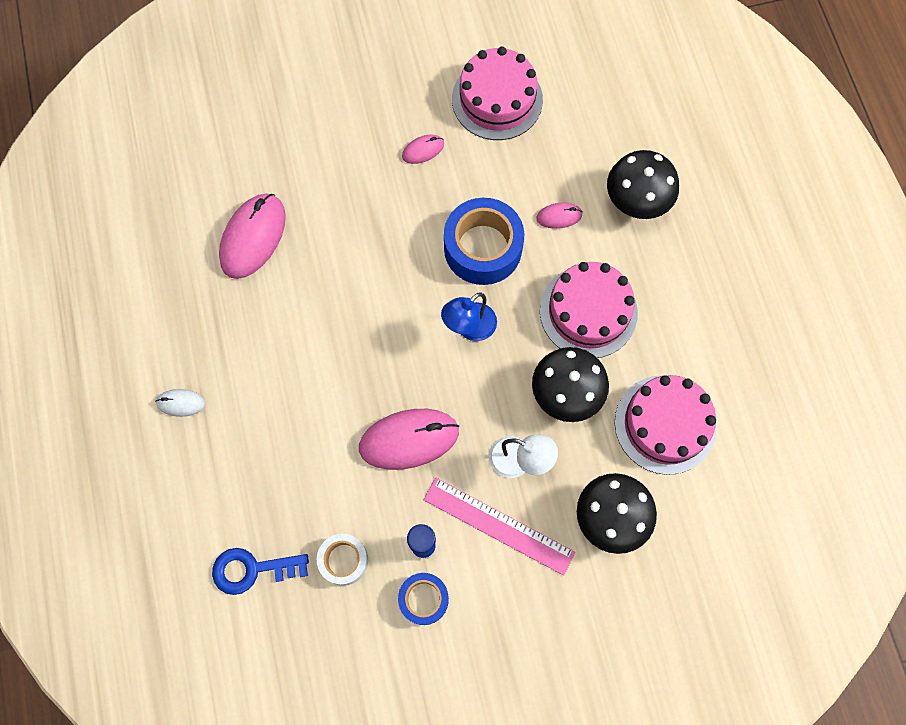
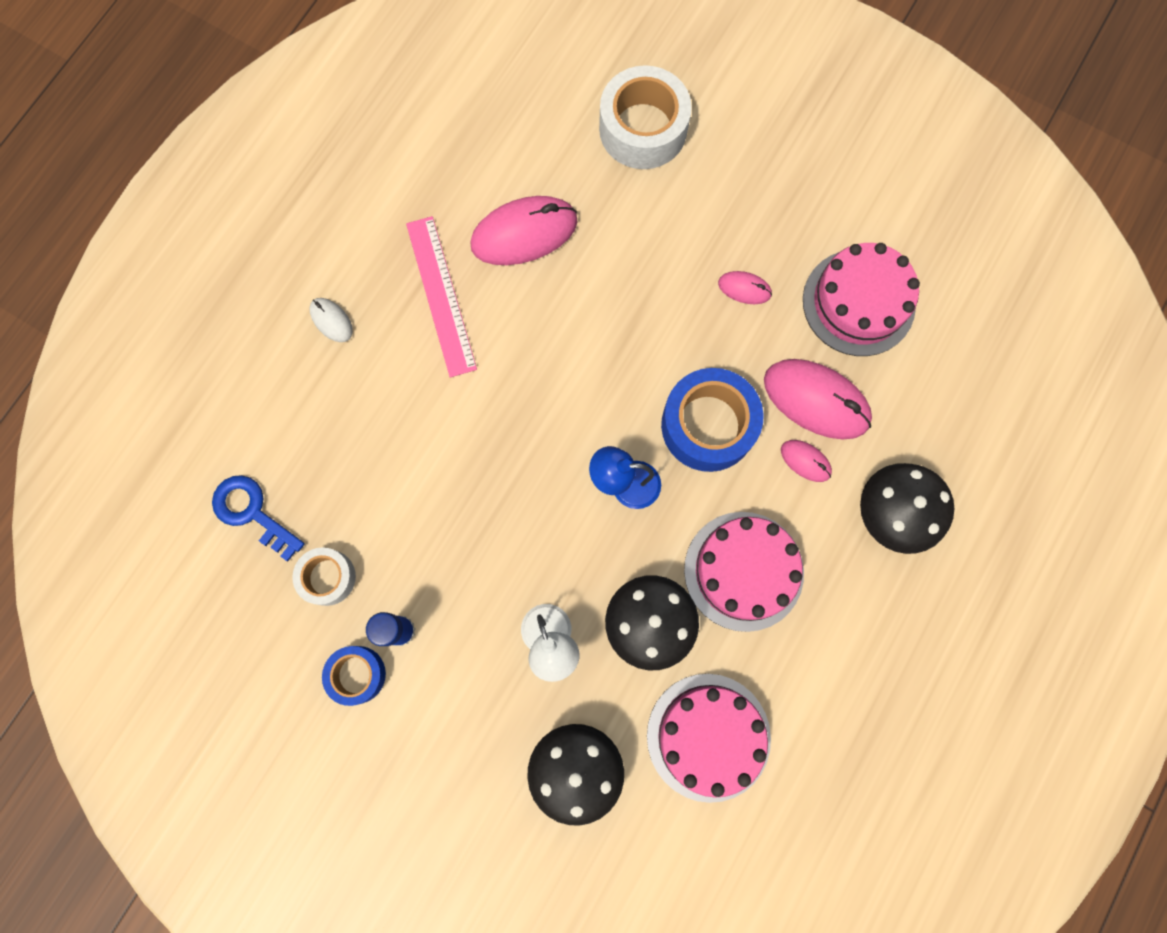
camera: 45 degrees right, 5 degrees up
(264, 110) = (643, 129): none -> white tape
(409, 439) = (478, 530): pink mouse -> pink mouse (816, 400)
(498, 525) = (478, 677): pink ruler -> pink ruler (441, 295)

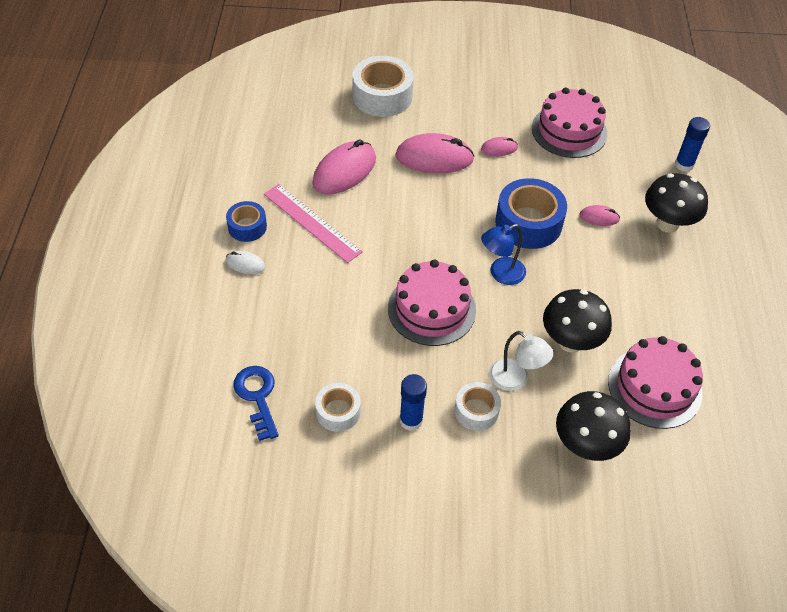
camera: 30 degrees left, 25 degrees down
(252, 512) = (257, 396): blue key -> blue key turned 60 degrees clockwise
(357, 674) = (398, 461): blue tape -> blue tape (247, 227)
(480, 657) = (476, 411): none -> white tape
(743, 571) = (606, 288): pink cake -> pink cake (431, 309)
(816, 400) = (582, 185): pink mouse -> pink mouse (434, 158)
(980, 432) = (684, 165): none -> blue glue stick

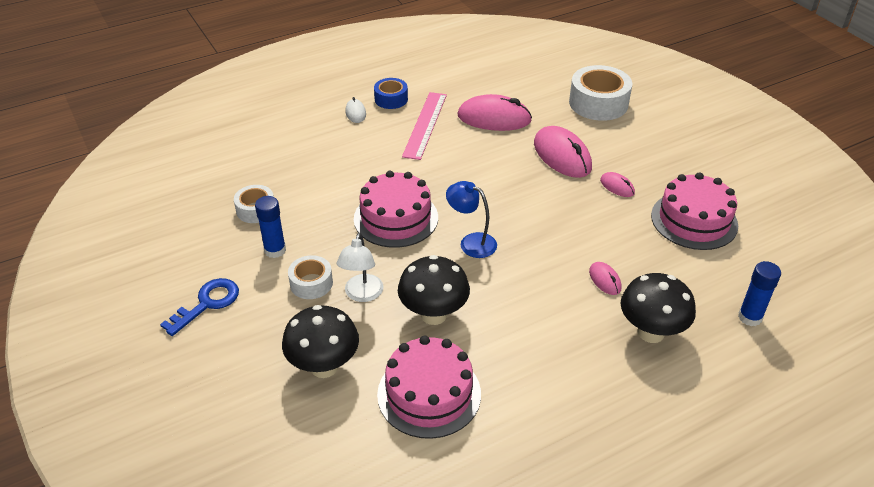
camera: 60 degrees right, 10 degrees down
(257, 396) = (241, 167): blue key -> blue key (207, 303)
(528, 223) = (548, 237): blue tape -> none

